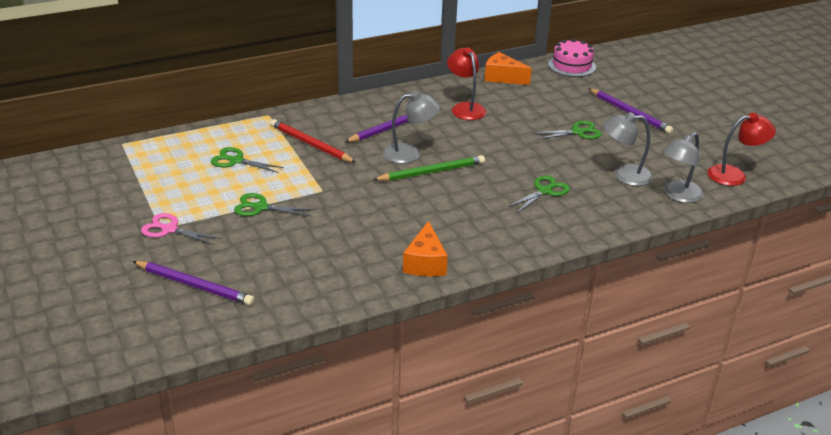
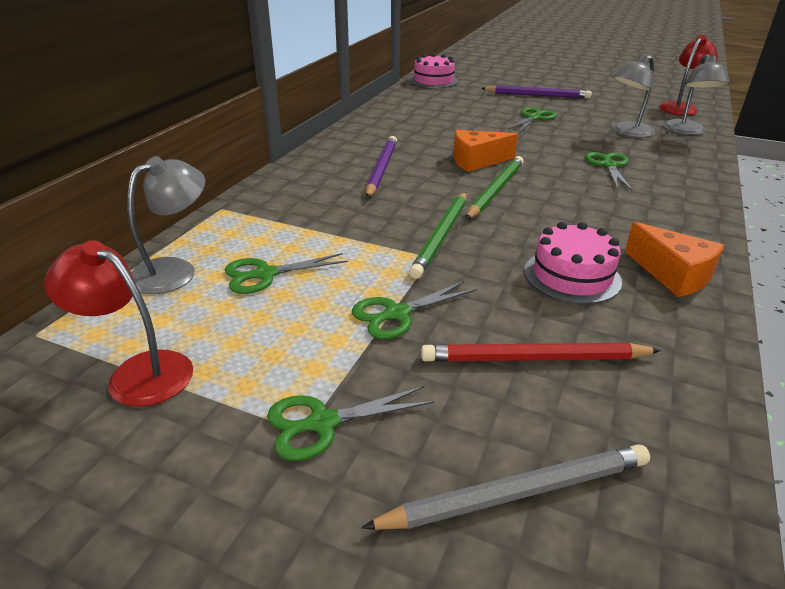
camera: 40 degrees left, 0 degrees up
(169, 229) = (323, 423): pink scissors -> green scissors
(194, 285) = (517, 492): purple pencil -> grey pencil
(310, 144) = (328, 217): red pencil -> red pencil (535, 359)
(348, 183) = (442, 236): none -> green pencil
(371, 235) = (572, 276): none -> pink cake
(409, 153) = (443, 183): grey lamp -> grey lamp (174, 270)
(465, 108) = (415, 132): red lamp -> red lamp (138, 372)
(502, 77) = (399, 102): orange cheese -> orange cheese (476, 161)

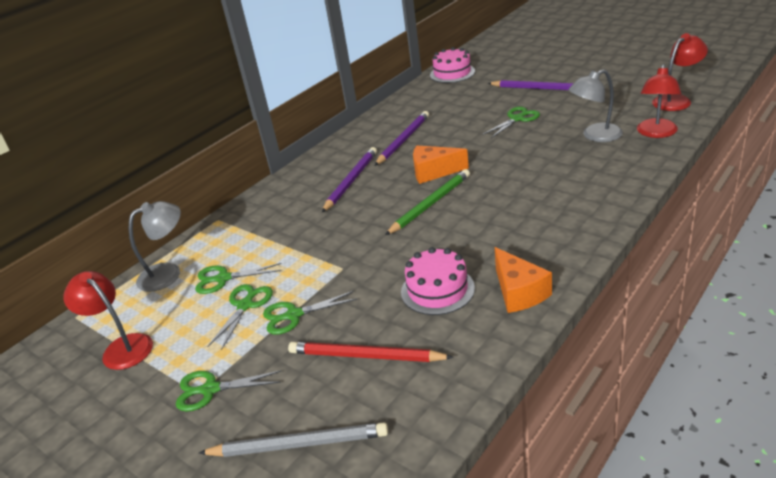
camera: 20 degrees right, 0 degrees up
(419, 133) = (403, 140): none -> purple pencil
(442, 236) = (362, 249): green pencil -> none
(608, 165) = (548, 177): green scissors -> green scissors (245, 305)
(686, 131) = (656, 133): grey lamp -> red lamp

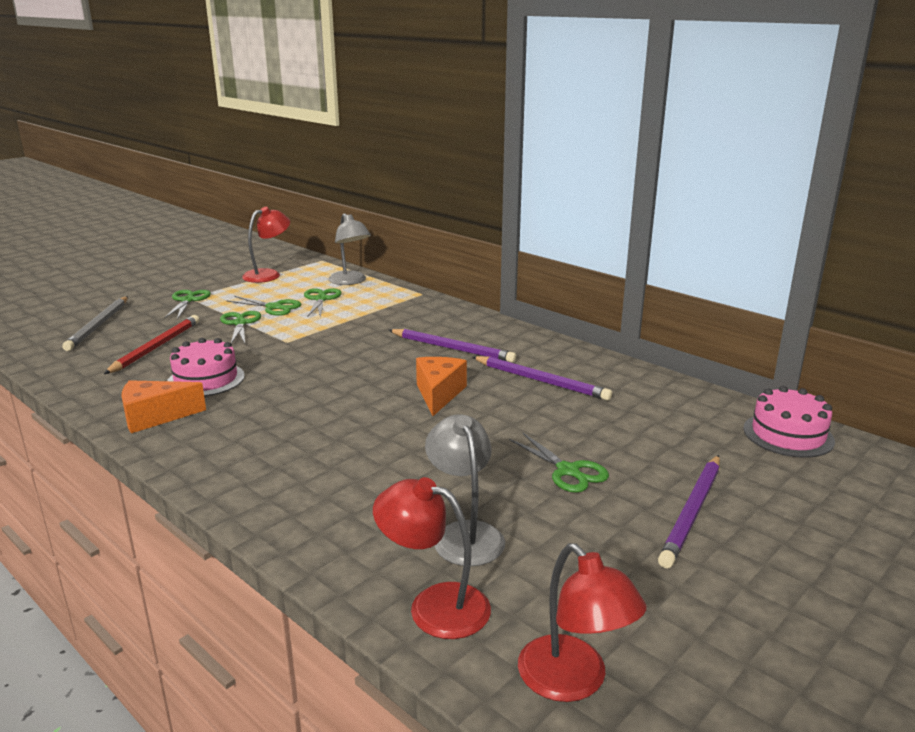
camera: 90 degrees right, 10 degrees down
(430, 204) = (364, 386): green pencil -> none

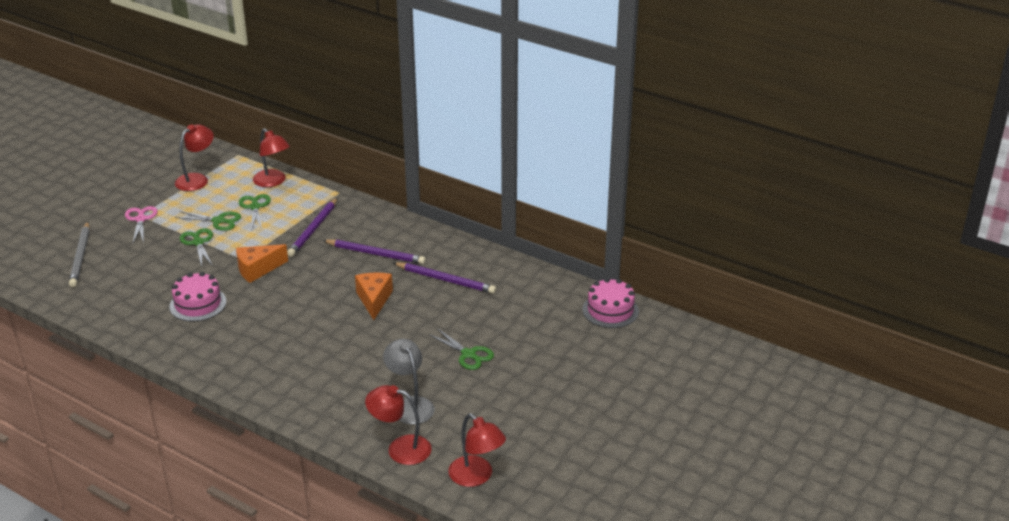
camera: 10 degrees left, 10 degrees up
(155, 417) = (177, 341): orange cheese -> orange cheese (257, 269)
(156, 347) = (142, 275): red pencil -> none
(188, 300) = (140, 219): green scissors -> pink scissors
(350, 281) = (273, 182): grey lamp -> red lamp
(693, 512) = (543, 375): purple pencil -> purple pencil (313, 229)

